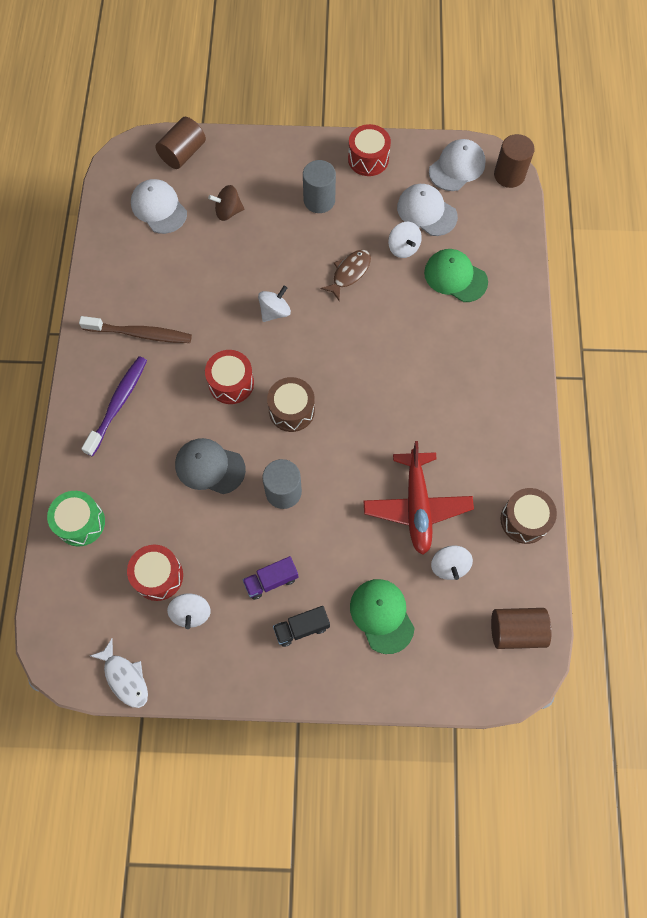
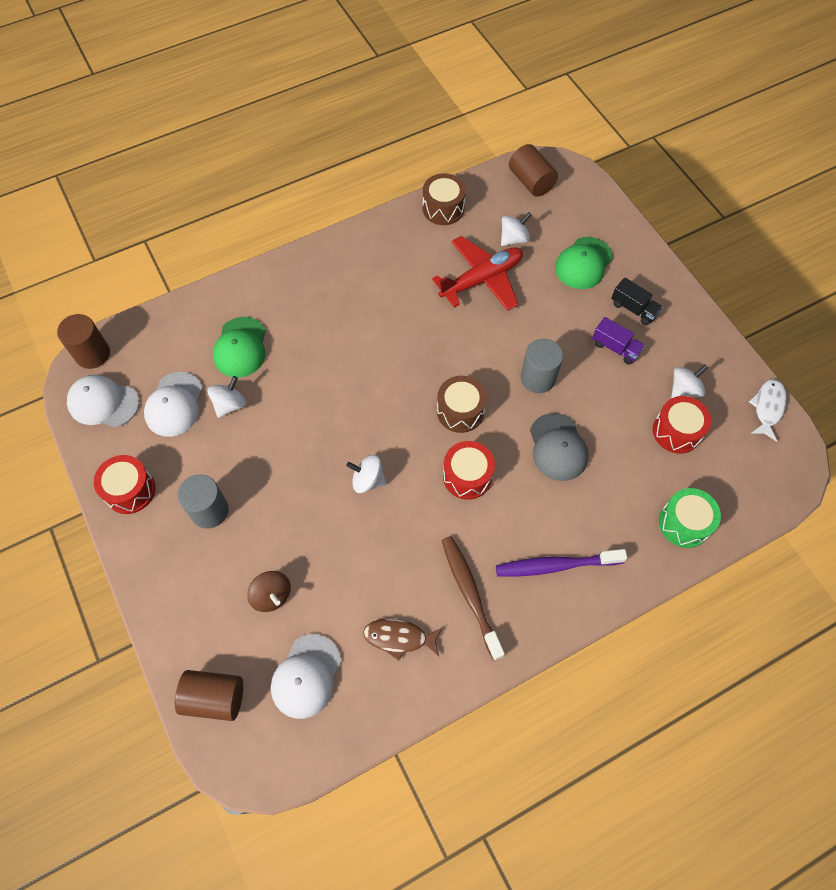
camera: 120 degrees left, 5 degrees down
(349, 273) = (285, 437): brown fish -> brown fish (399, 637)

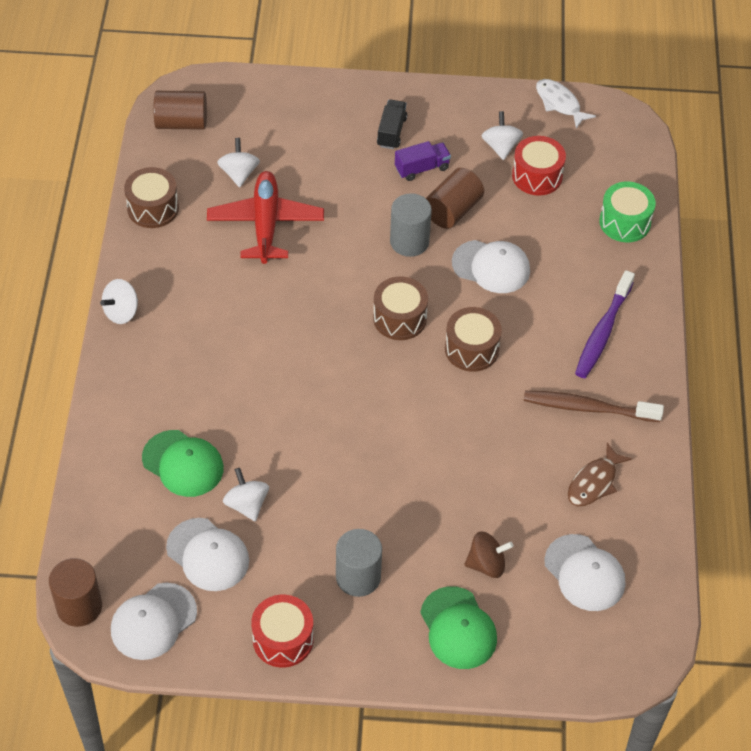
camera: 60 degrees left, 10 degrees down
(214, 698) = (559, 658): brown cylinder -> brown cylinder (452, 210)
(368, 480) = (420, 428): white spinning top -> white spinning top (121, 312)
(467, 476) = (471, 349): red drum -> brown drum
(558, 447) = (491, 267): grey cap -> white cap
(583, 263) = (312, 138): green cap -> green cap (458, 628)
(633, 309) = (391, 132): black truck -> black truck turned 60 degrees counterclockwise

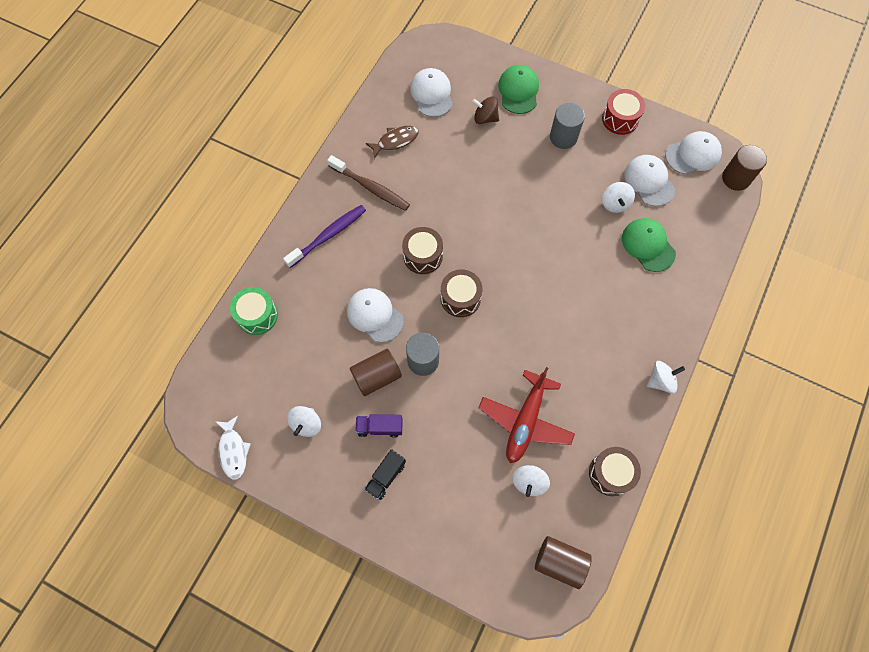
camera: 155 degrees left, 15 degrees up
(537, 176) = (295, 383): red drum -> none

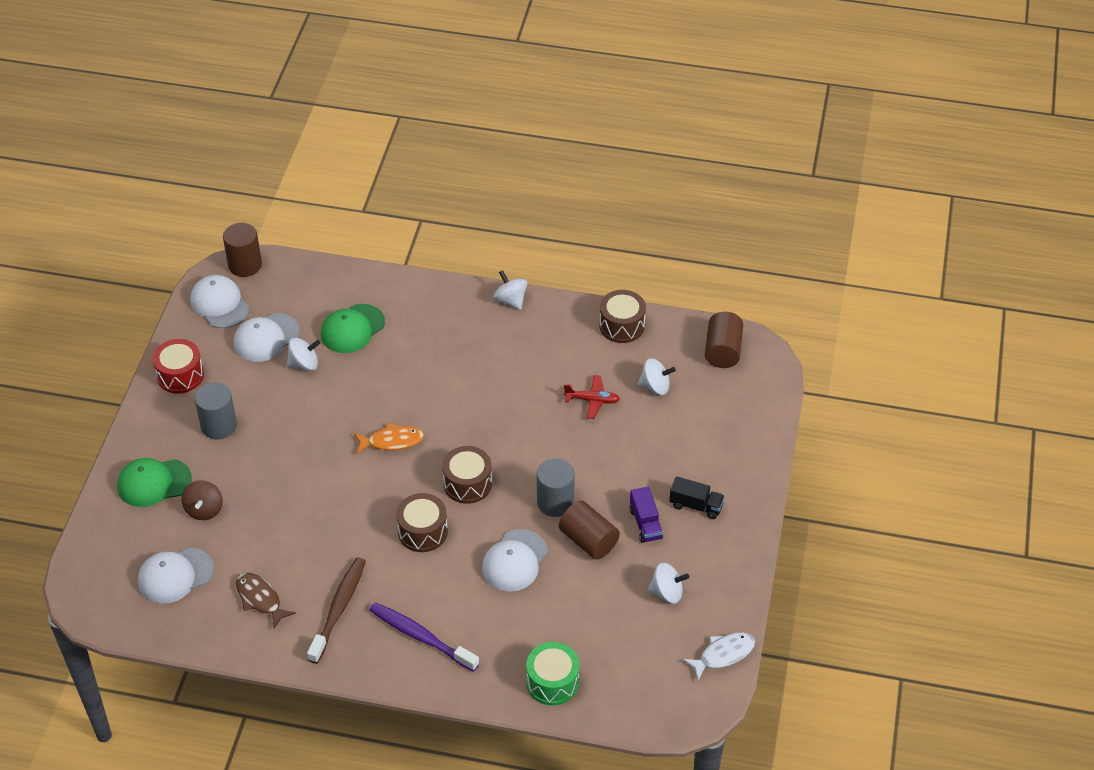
camera: 105 degrees left, 20 degrees down
(518, 252) = (392, 441): none -> orange fish
(525, 421) = (592, 400): red plane -> red plane, size x0.53

